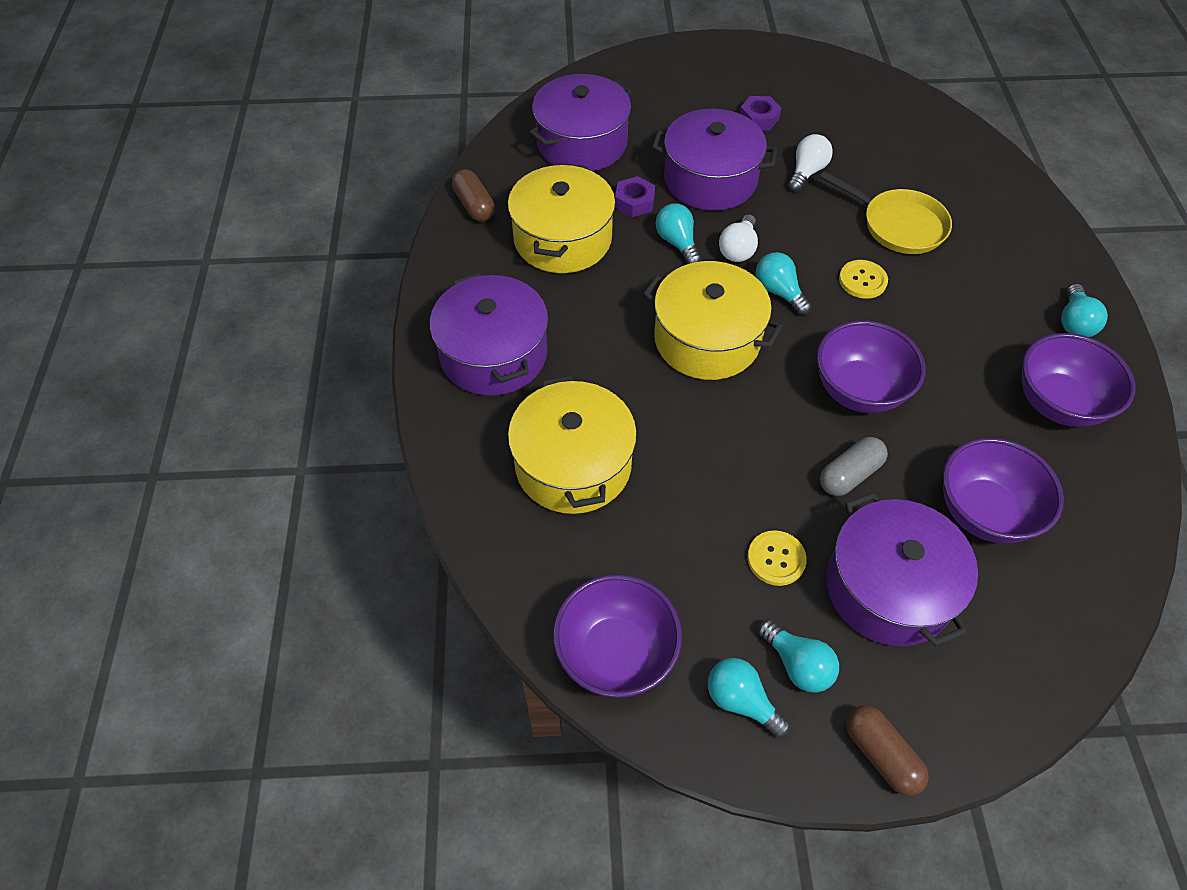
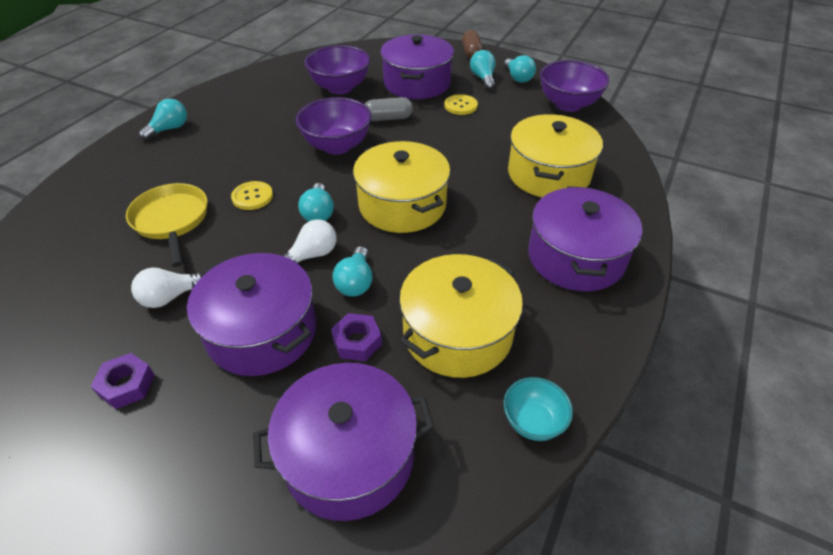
camera: 150 degrees left, 10 degrees down
(474, 205) = (533, 421): brown capsule -> turquoise bowl
(1057, 403) = (241, 105): purple bowl -> none

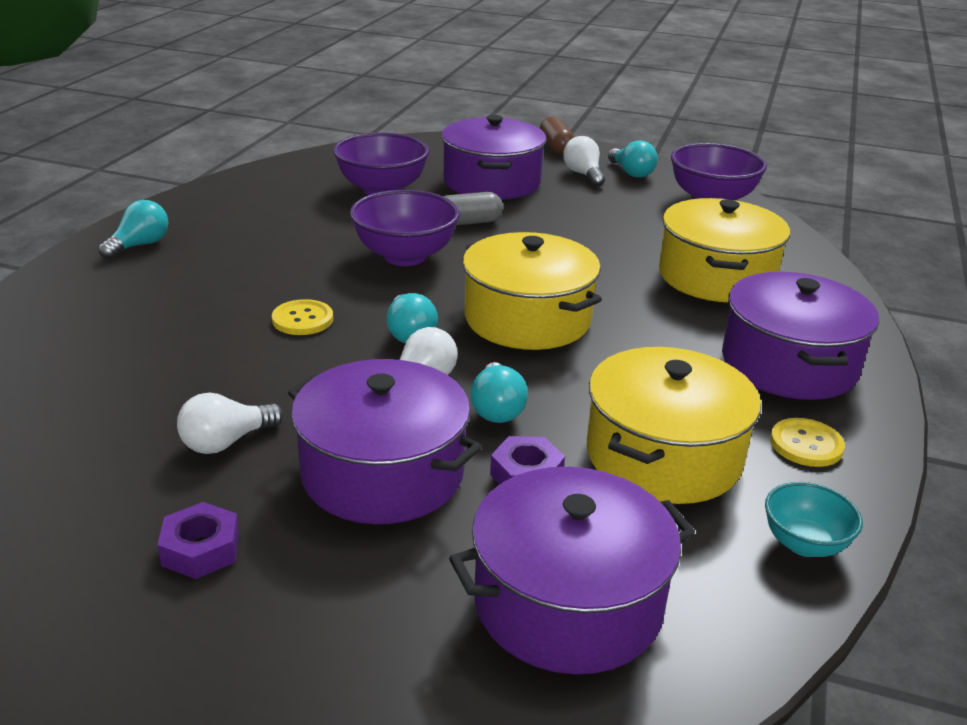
camera: 10 degrees left, 15 degrees down
(172, 220) = (189, 353): yellow pan -> none
(460, 106) = (564, 206): yellow button -> yellow button (806, 444)
(483, 78) = (583, 174): turquoise light bulb -> white light bulb

